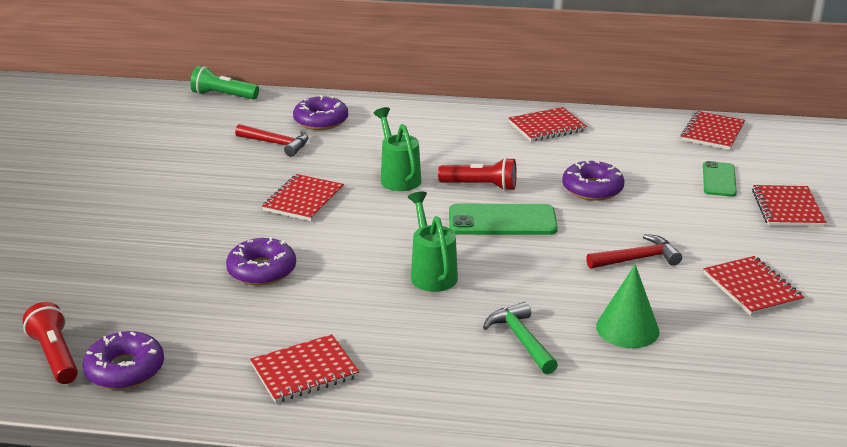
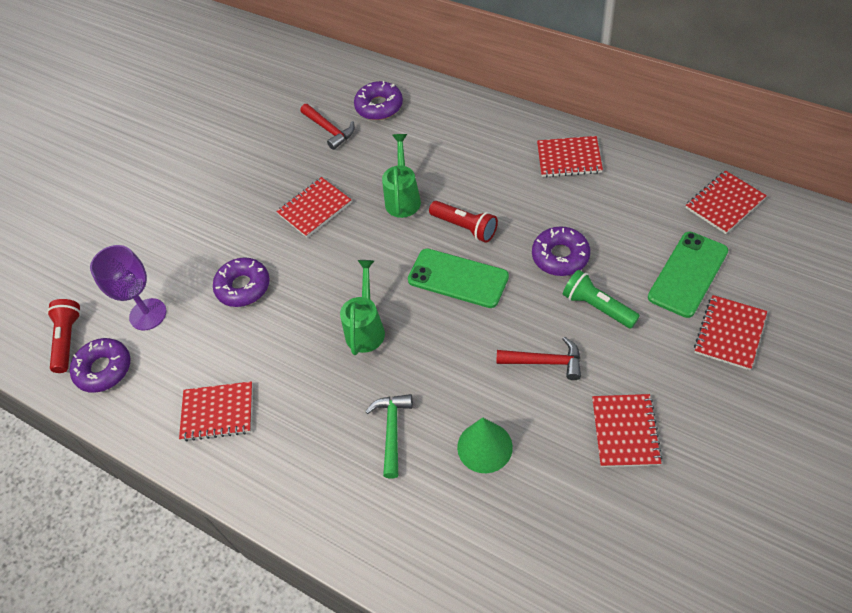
camera: 30 degrees right, 25 degrees up
(153, 314) = (148, 314): none -> purple goblet
(223, 96) = (318, 55): green flashlight -> green flashlight (597, 307)
(719, 179) = (688, 274): green phone -> green phone, size x1.56

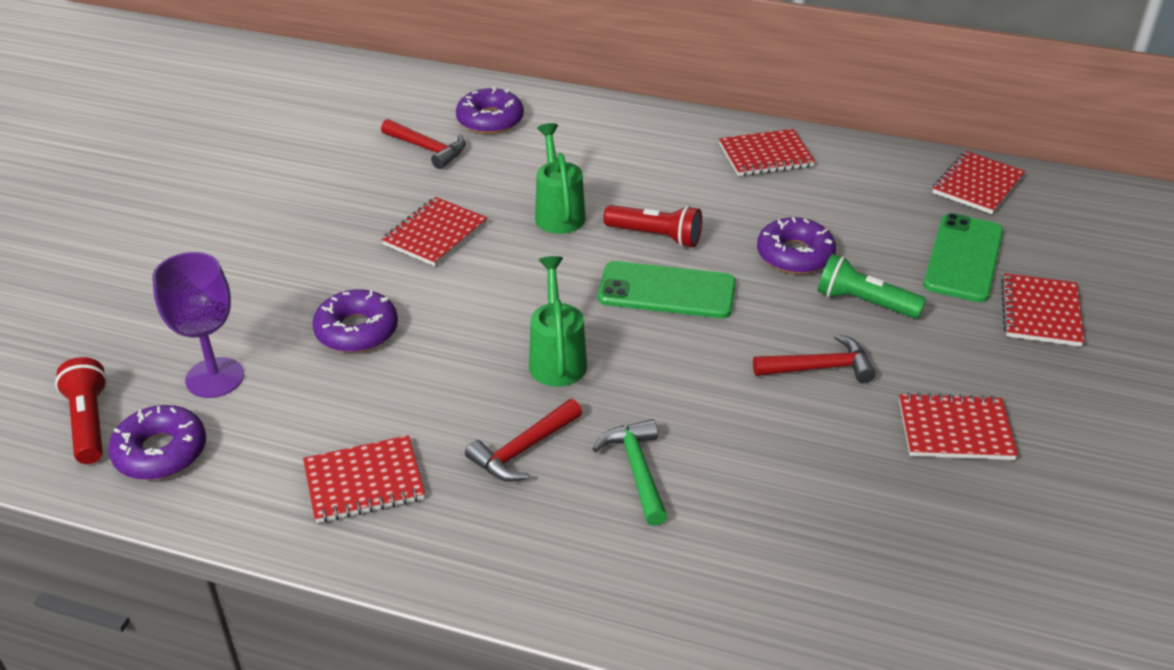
camera: 20 degrees left, 15 degrees down
(323, 402) = (523, 450): none -> red hammer
(484, 447) = (775, 471): green cone -> none
(625, 431) = (955, 430): red notebook -> red notebook turned 75 degrees counterclockwise

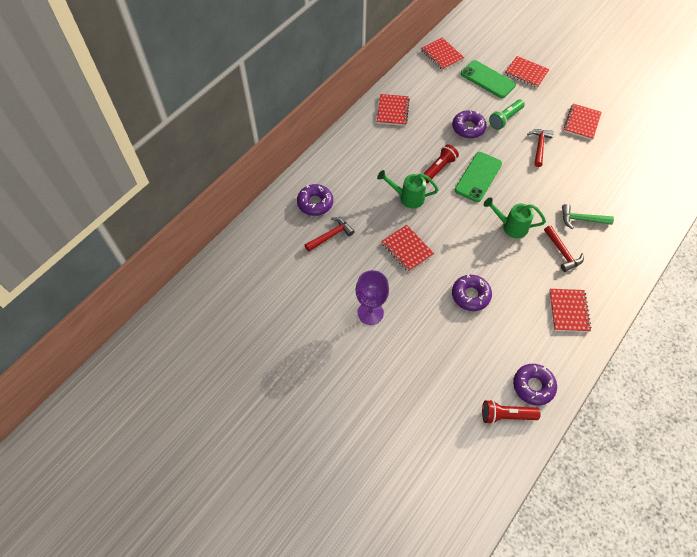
camera: 70 degrees left, 20 degrees up
(215, 378) = (488, 358): purple goblet -> purple goblet (370, 313)

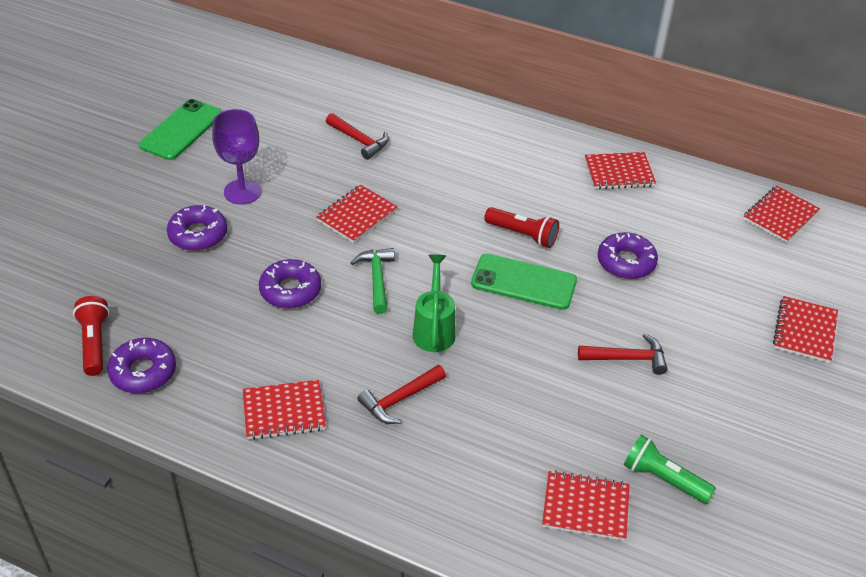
camera: 75 degrees right, 15 degrees down
(315, 203) = (410, 119): purple donut -> purple donut (198, 234)
(407, 197) = (452, 206): green watering can -> none
(487, 79) = (755, 278): green phone -> green phone (181, 130)
(505, 119) = (671, 308): green flashlight -> green flashlight (663, 478)
(581, 122) = (718, 420): red notebook -> red notebook (585, 507)
(581, 219) = (479, 424): green hammer -> green hammer (377, 279)

